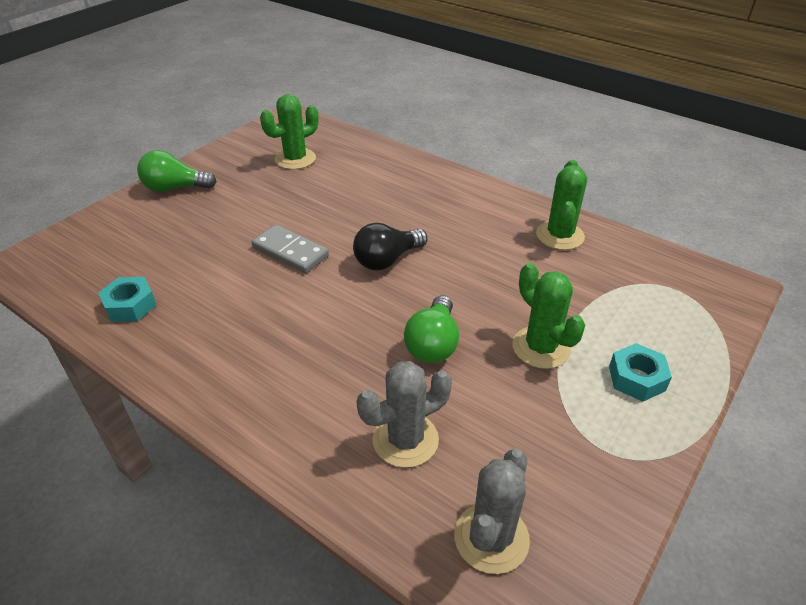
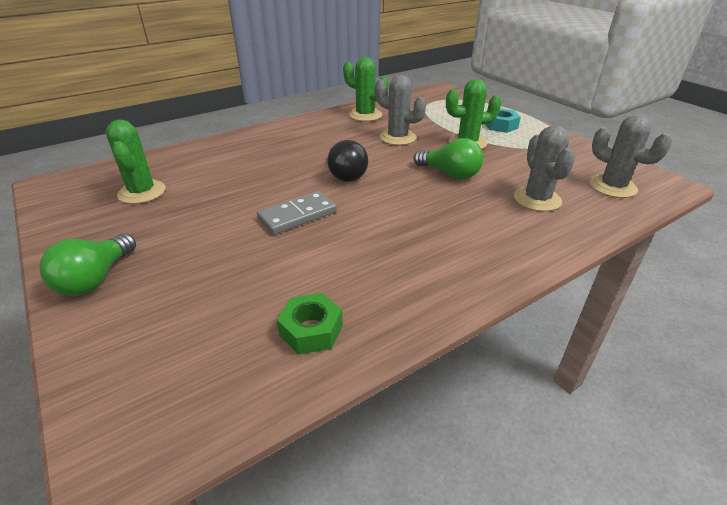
camera: 70 degrees left, 5 degrees down
(130, 305) = (311, 330): turquoise nut -> green nut
(509, 278) = (397, 138): none -> grey cactus

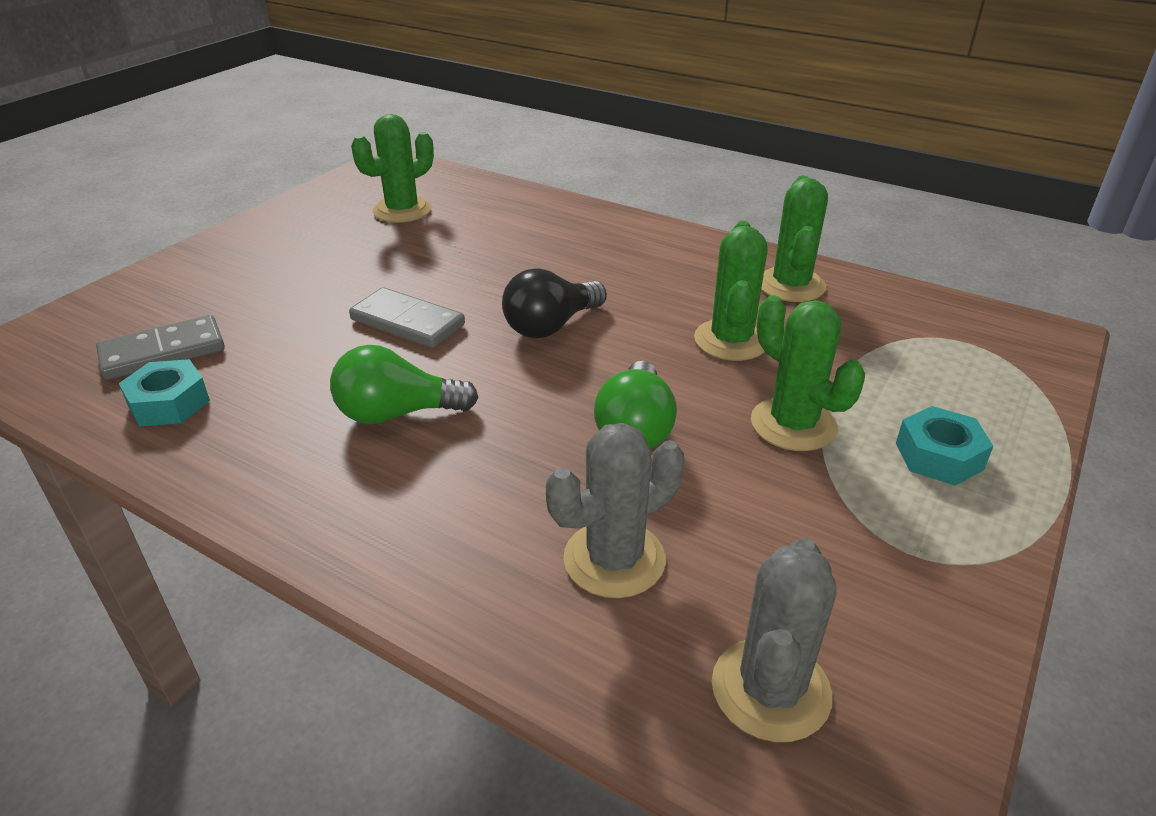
camera: 65 degrees right, 0 degrees up
(96, 279) = (229, 252): green light bulb -> green light bulb (397, 413)
(231, 329) = (163, 352): none -> grey domino
(311, 330) = (169, 403): green nut -> turquoise nut
(397, 138) = (731, 340): grey cactus -> green cactus

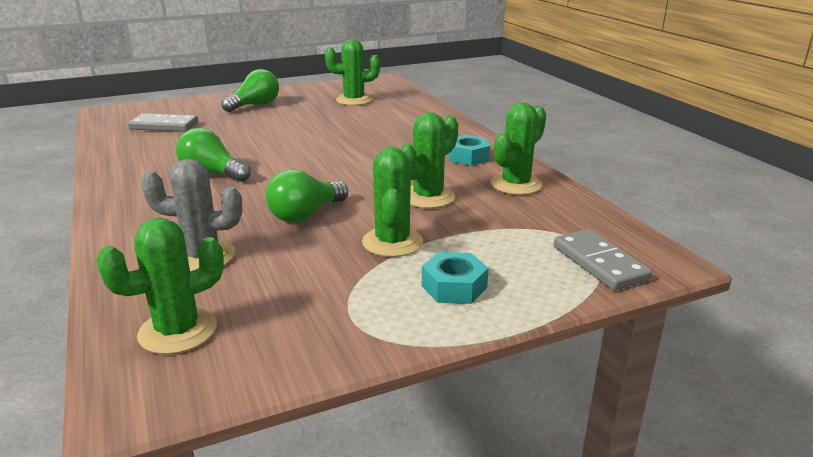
camera: 35 degrees right, 10 degrees down
(169, 403) = (137, 143): turquoise nut -> turquoise nut (468, 157)
(261, 263) = (255, 105): none -> green light bulb
(407, 322) = (277, 143): grey domino -> grey domino (599, 263)
(551, 326) = (341, 163): black light bulb -> none
(770, 689) = (178, 331): grey cactus -> green cactus

